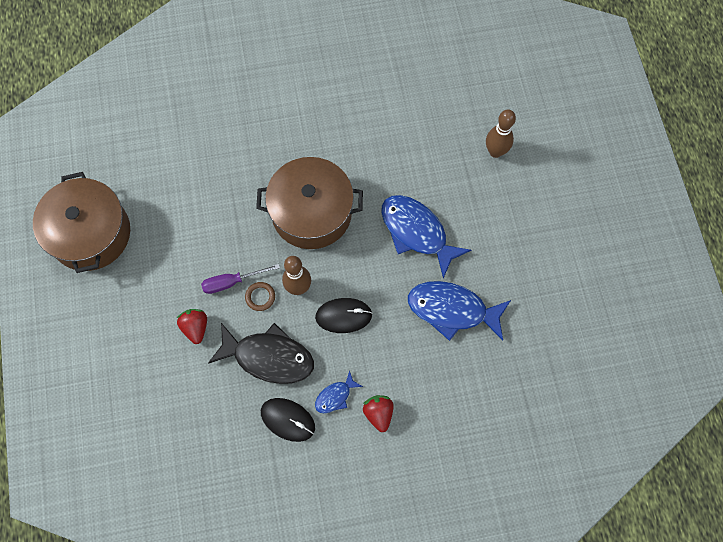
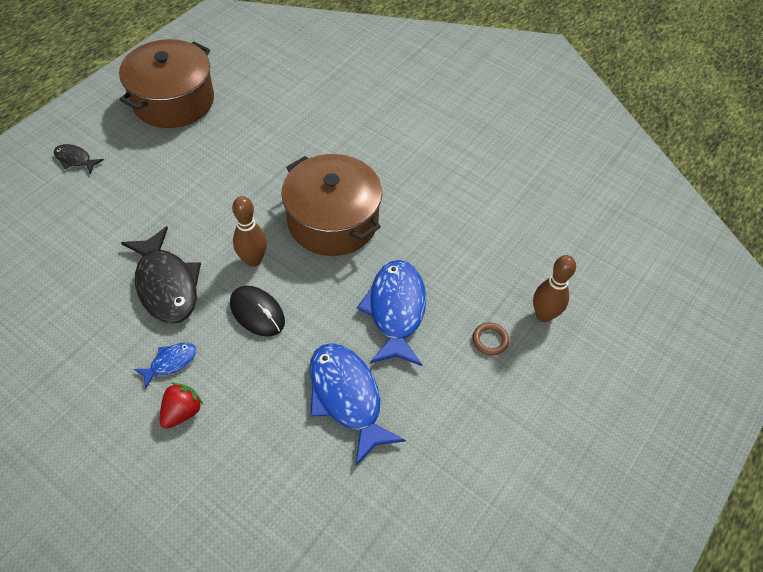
camera: 45 degrees right, 15 degrees down
(87, 344) = (75, 159): none -> black fish
(195, 327) = (150, 216): red strawberry -> none
(232, 282) = (214, 211): purple screwdriver -> none
(260, 297) = (218, 240): brown ring -> brown ring (490, 340)
(288, 419) = (116, 341): black mouse -> none
(335, 396) = (170, 363): blue fish -> blue fish turned 135 degrees clockwise

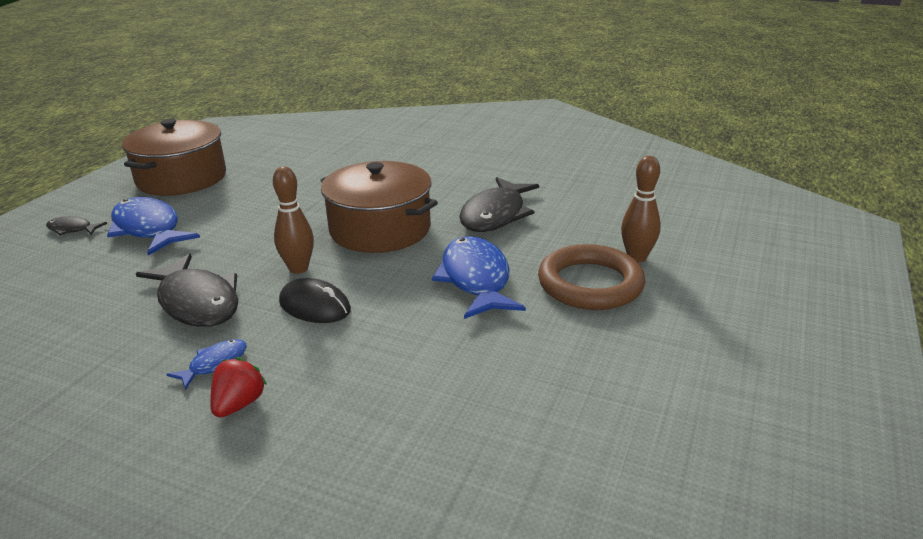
camera: 10 degrees left, 25 degrees down
(347, 397) = (447, 355): blue fish -> blue fish (148, 229)
(440, 223) = (495, 215): none -> black fish
(490, 340) = (590, 284): brown ring -> brown ring, size x2.49

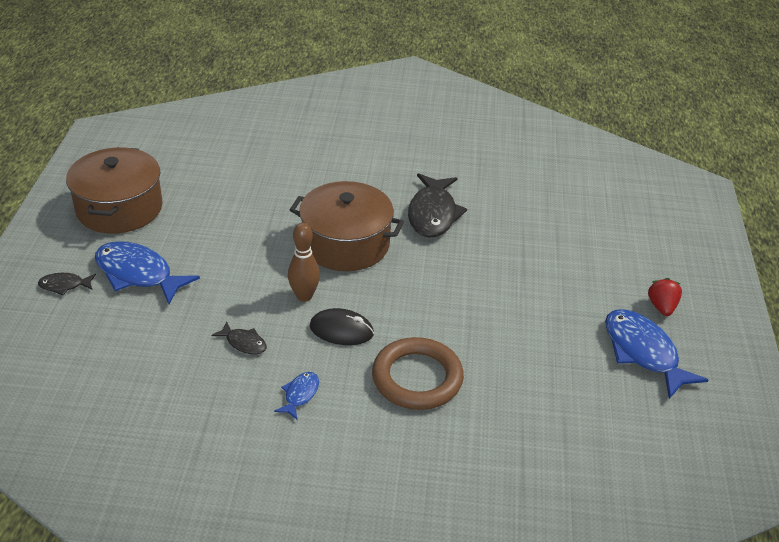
camera: 20 degrees left, 10 degrees up
(197, 302) = (244, 343): black fish -> black fish, size x0.49
(239, 404) = (342, 423): red strawberry -> red strawberry (661, 307)
(476, 279) = (450, 284): blue fish -> blue fish (643, 352)
(590, 284) = (536, 274): brown ring -> brown ring (417, 378)
(636, 257) = (559, 243): brown bowling pin -> none

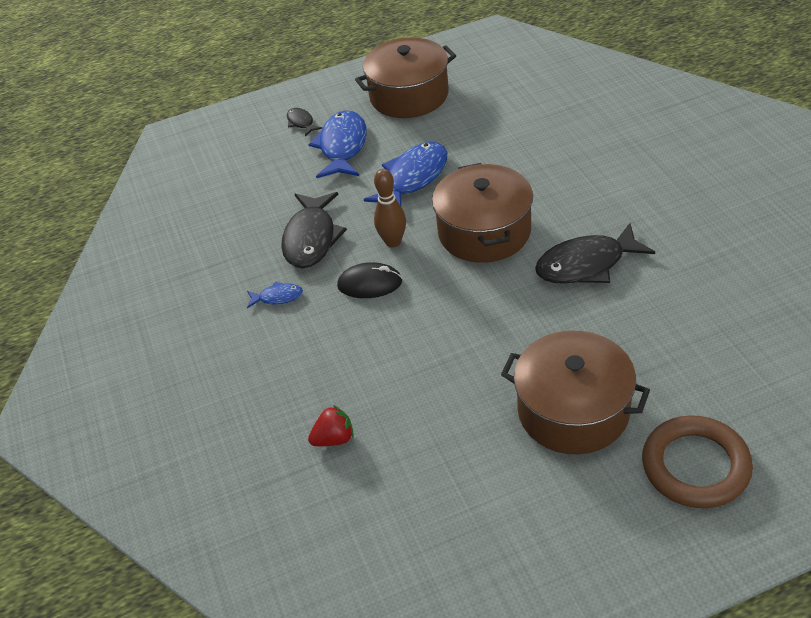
camera: 70 degrees right, 5 degrees up
(244, 343) = (311, 238): black fish -> black fish, size x2.06
(341, 330) = (370, 283): black mouse -> black mouse turned 75 degrees counterclockwise
(417, 378) = (347, 357): brown ring -> brown ring (695, 466)
(568, 284) = (573, 410): none -> brown pot
(643, 352) = (515, 514): blue fish -> blue fish (413, 178)
(661, 307) = (607, 506): red strawberry -> red strawberry (334, 439)

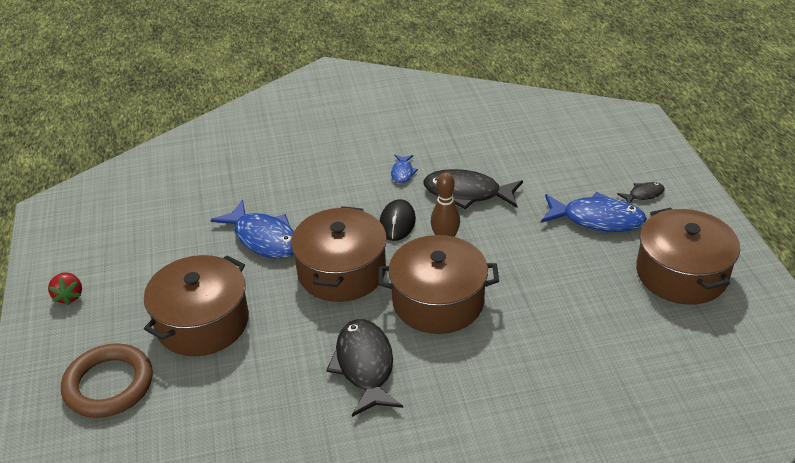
camera: 95 degrees right, 5 degrees down
(334, 439) = (247, 194): red strawberry -> red strawberry (69, 296)
(413, 178) = (534, 262): blue fish -> blue fish (263, 238)
(459, 311) = (342, 271): none -> brown pot

